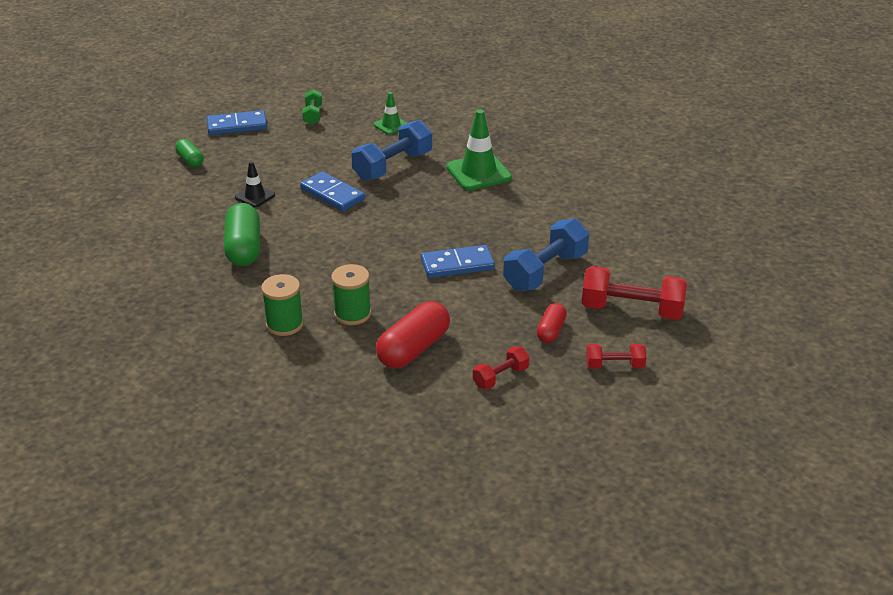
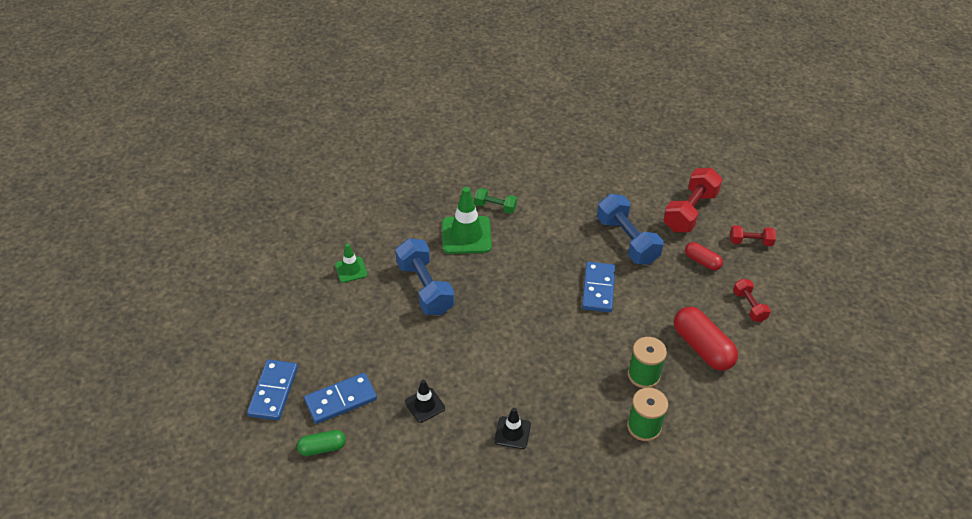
camera: 70 degrees left, 10 degrees up
(244, 248) = (512, 433): green capsule -> black traffic cone
(313, 115) = (292, 323): green dumbbell -> green dumbbell (495, 207)
(332, 194) = (451, 344): blue domino -> blue domino (341, 400)
(614, 365) = (750, 242): red dumbbell -> red dumbbell turned 75 degrees clockwise

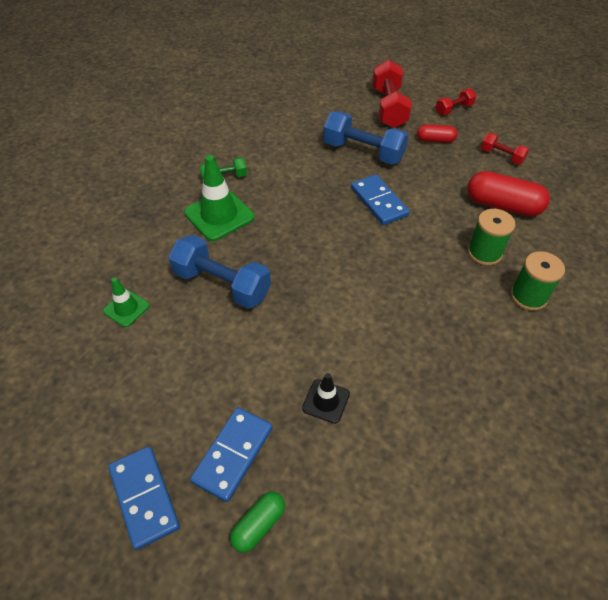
camera: 35 degrees left, 5 degrees up
(512, 433) = (432, 374): black traffic cone -> none

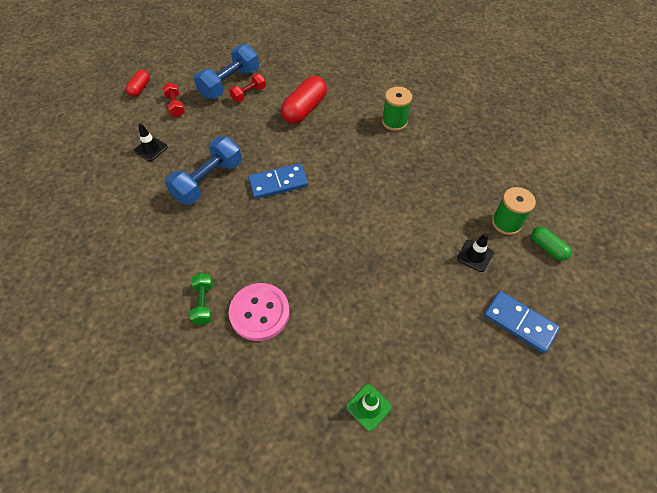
camera: 80 degrees left, 5 degrees up
(144, 497) = (557, 389): blue domino -> none
(219, 215) = (259, 312): green traffic cone -> pink button
(222, 284) = (352, 317): blue dumbbell -> blue dumbbell (230, 83)
(258, 525) = (570, 311): green capsule -> green capsule (547, 248)
(389, 108) = (151, 149): red dumbbell -> black traffic cone
(435, 140) = (212, 128): red capsule -> red capsule (140, 88)
(484, 253) = (350, 133): green spool -> green spool (506, 223)

